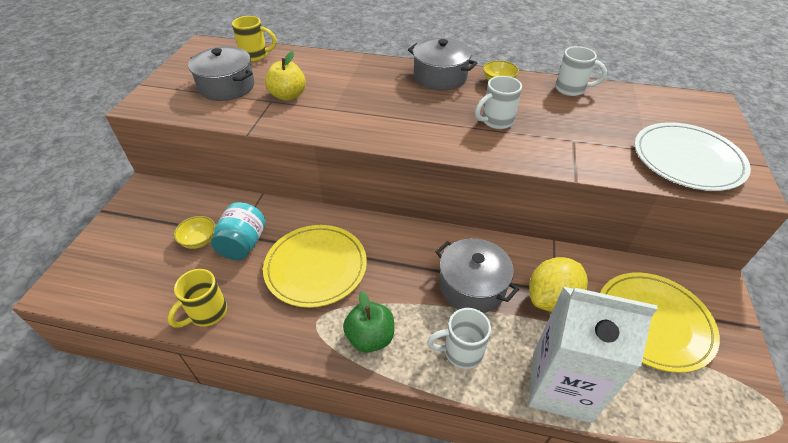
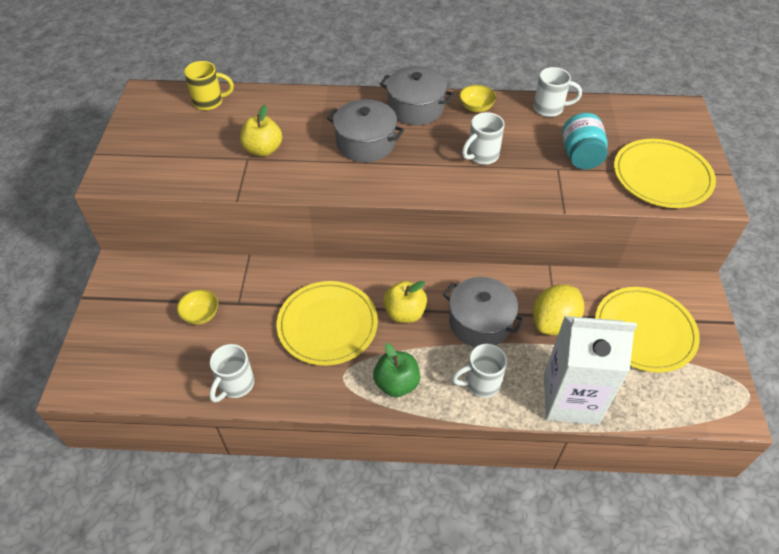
camera: 10 degrees left, 5 degrees up
(207, 313) = (235, 385): yellow mug -> white mug
(227, 86) = (193, 146): grey pot -> grey pot (365, 143)
(243, 244) = (247, 312): turquoise jar -> turquoise jar (580, 156)
(396, 266) = (404, 313): none -> yellow apple
(687, 159) = (662, 176): white plate -> yellow plate

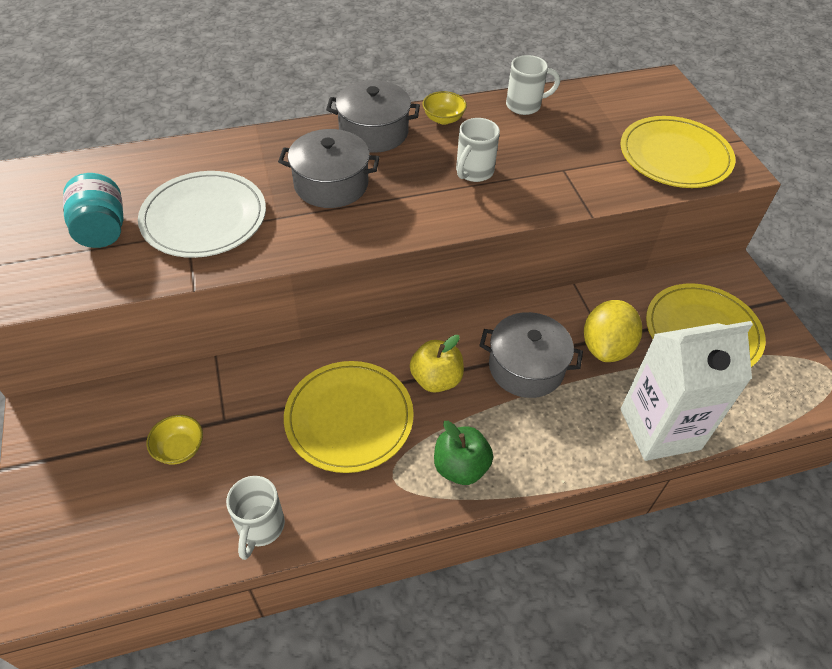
camera: 20 degrees left, 0 degrees up
(210, 102) = (108, 172): yellow mug -> none
(263, 150) = (204, 218): yellow apple -> white plate
(480, 383) = (556, 439): white mug -> none
(580, 156) = (581, 151): turquoise jar -> turquoise jar (102, 230)

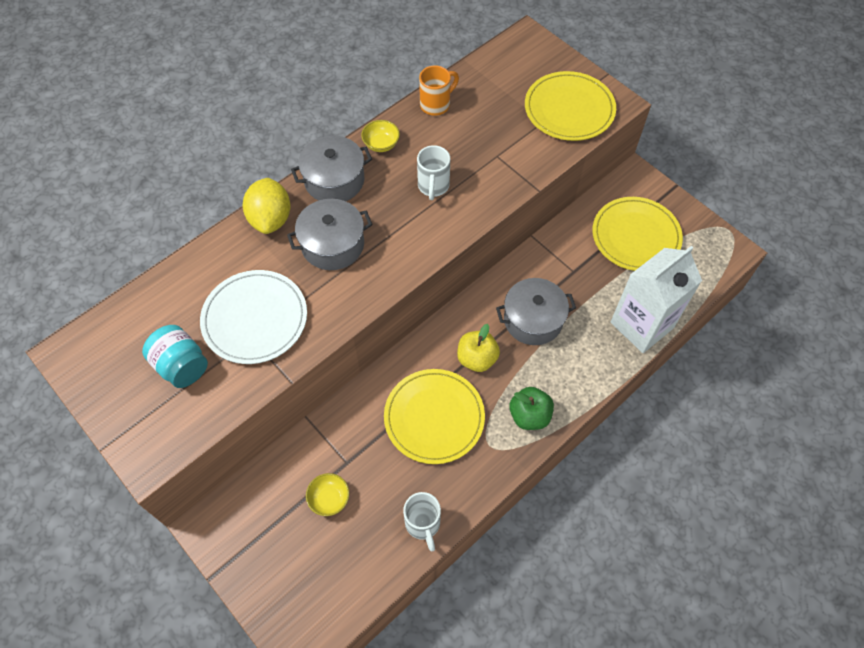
camera: 25 degrees left, 10 degrees up
(525, 105) = (436, 104): white mug -> orange mug
(606, 347) = (578, 278): yellow lemon -> yellow lemon (271, 219)

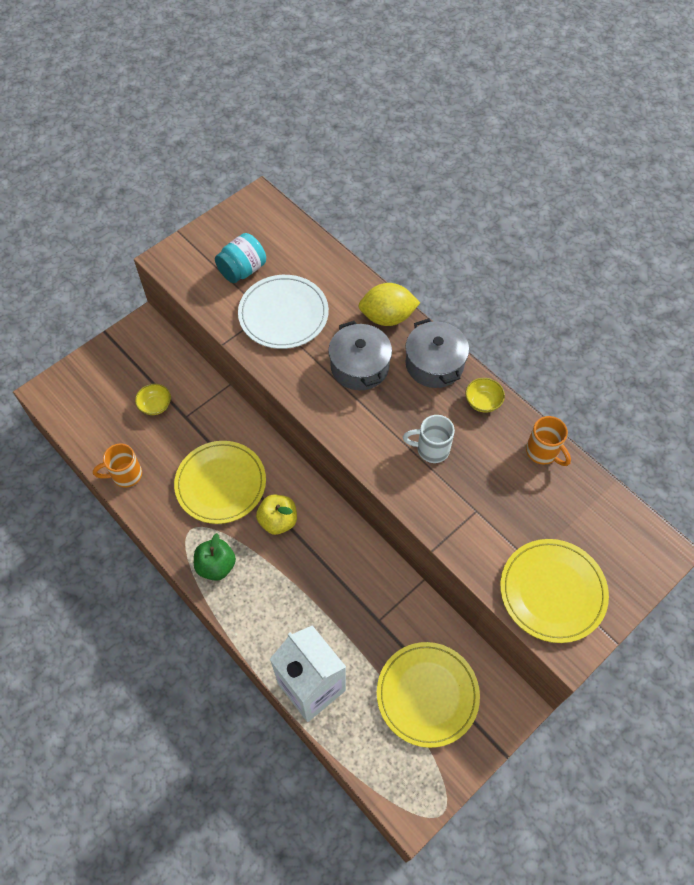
camera: 90 degrees right, 0 degrees up
(423, 524) = (125, 475): white mug -> orange mug
(533, 320) = (320, 575): grey pot -> none

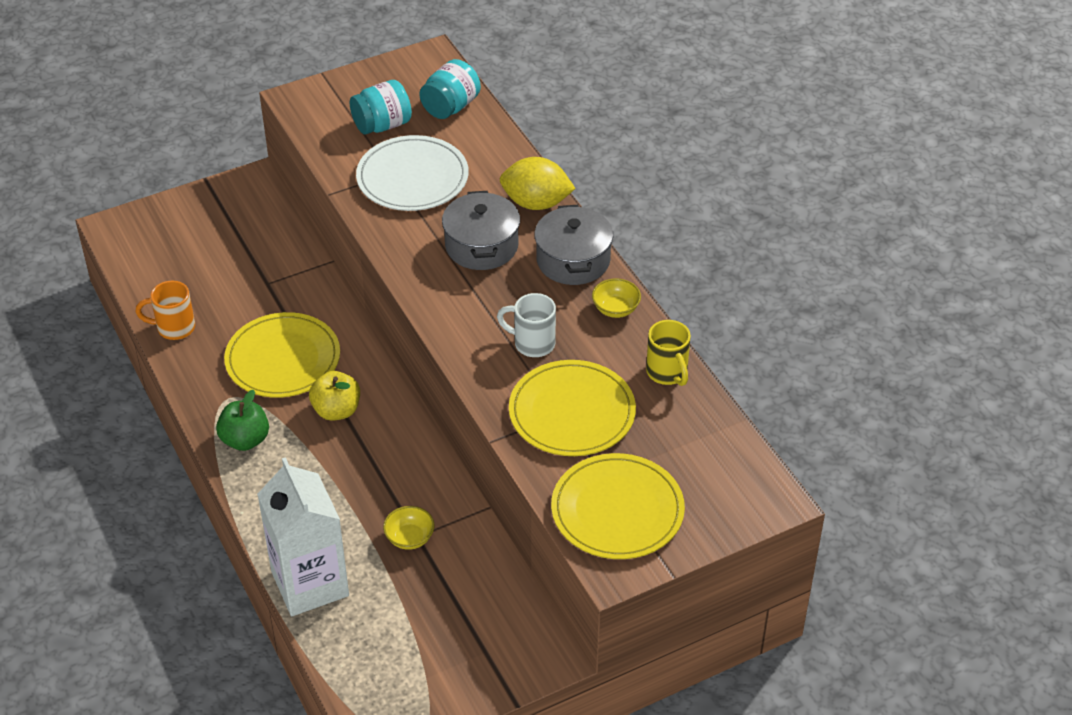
camera: 15 degrees right, 15 degrees down
(155, 405) = (236, 265): yellow bowl -> yellow bowl (409, 538)
(290, 242) = (451, 107): none -> turquoise jar
(427, 694) = (446, 622): yellow plate -> yellow plate (572, 412)
(543, 452) = (667, 373): orange mug -> yellow mug

